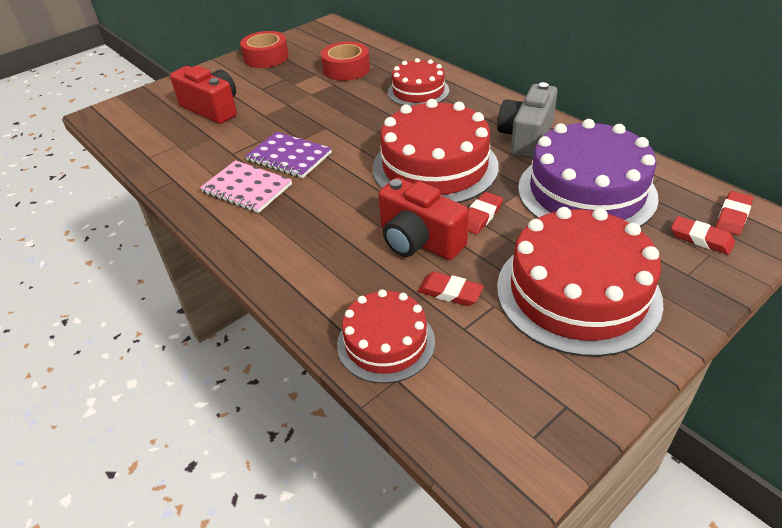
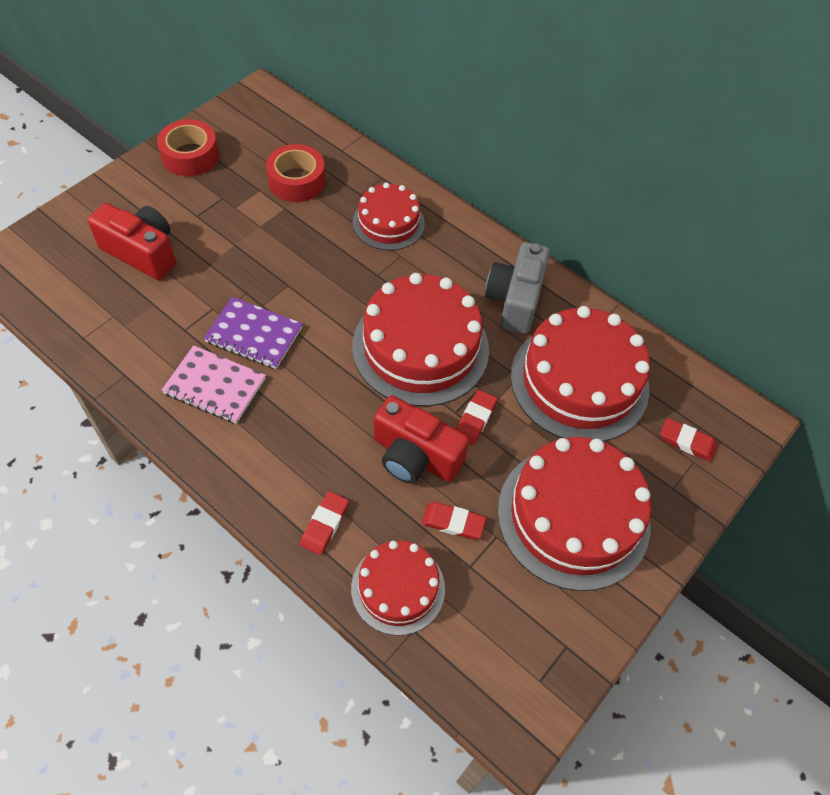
camera: 15 degrees left, 15 degrees up
(586, 192) = (579, 381): purple cake -> red cake
(732, 216) = (717, 411): red eraser -> red eraser (325, 524)

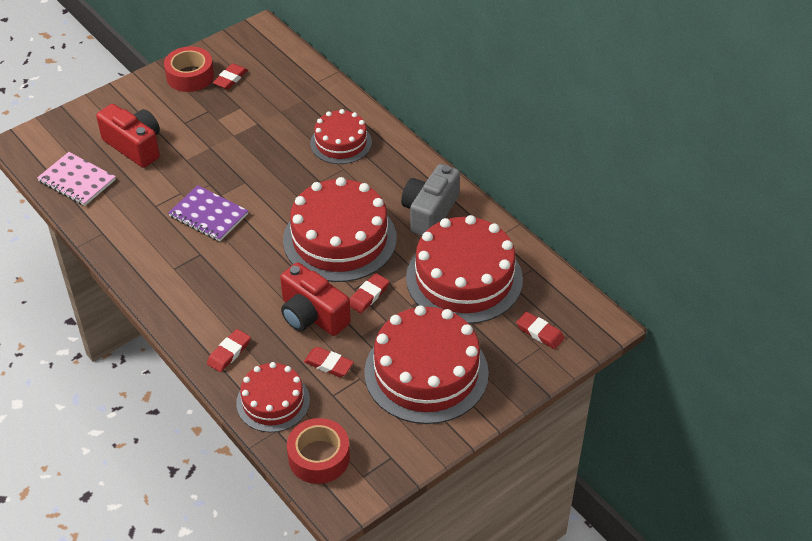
camera: 15 degrees right, 10 degrees down
(215, 386) = (169, 248): pink notebook -> pink notebook (77, 181)
(239, 155) = (230, 79): none -> red eraser
(296, 181) = (273, 103): red tape -> red tape (319, 457)

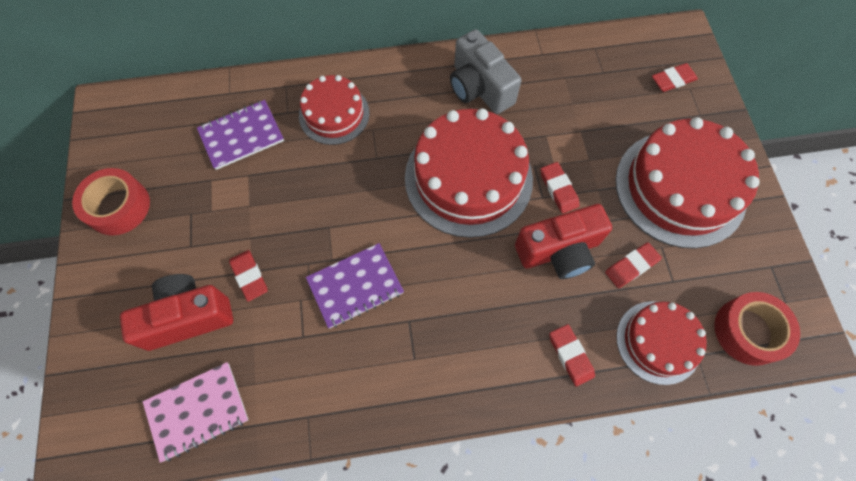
camera: 60 degrees left, 20 degrees up
(230, 79) = (157, 169): red eraser -> red eraser (249, 276)
(286, 105) = (241, 136): none -> purple notebook
(464, 278) = (579, 102): red cake -> none

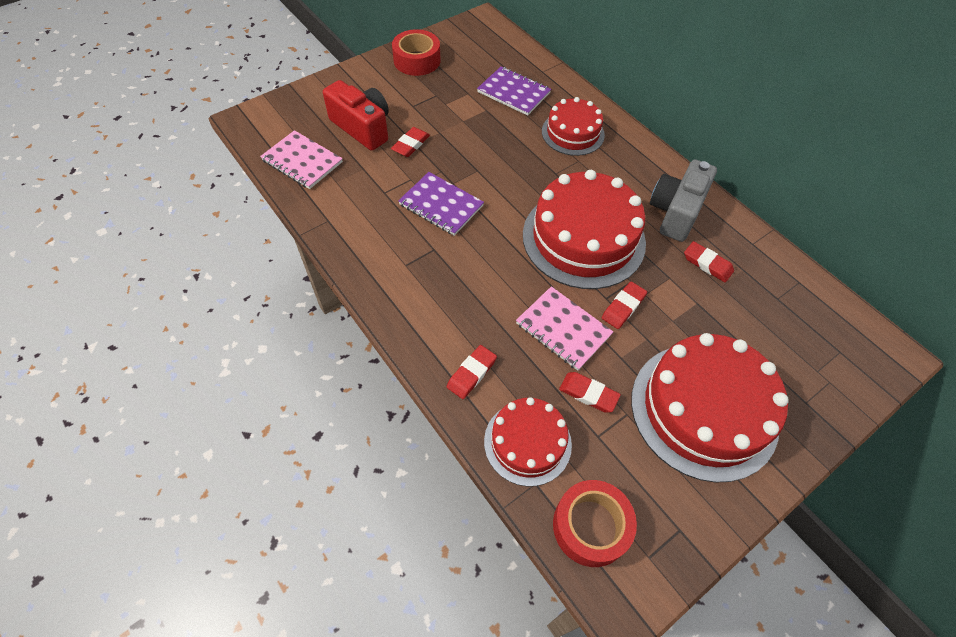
camera: 60 degrees right, 10 degrees down
(559, 251) = (563, 329): red camera -> pink notebook
(673, 80) = (825, 362): red eraser -> red eraser (707, 264)

